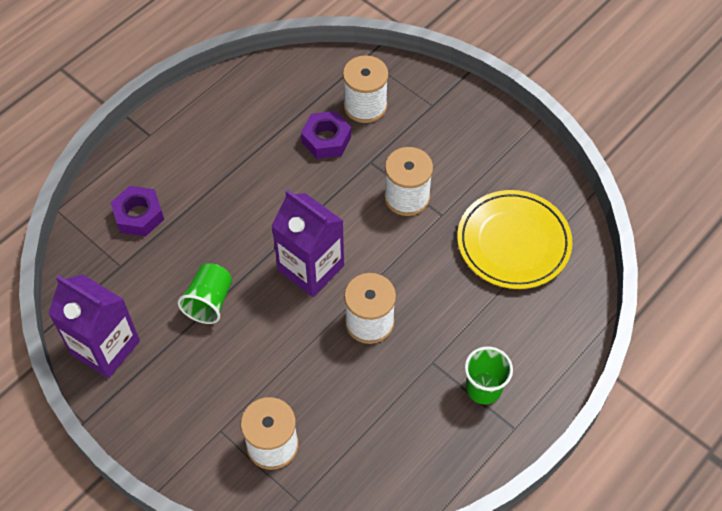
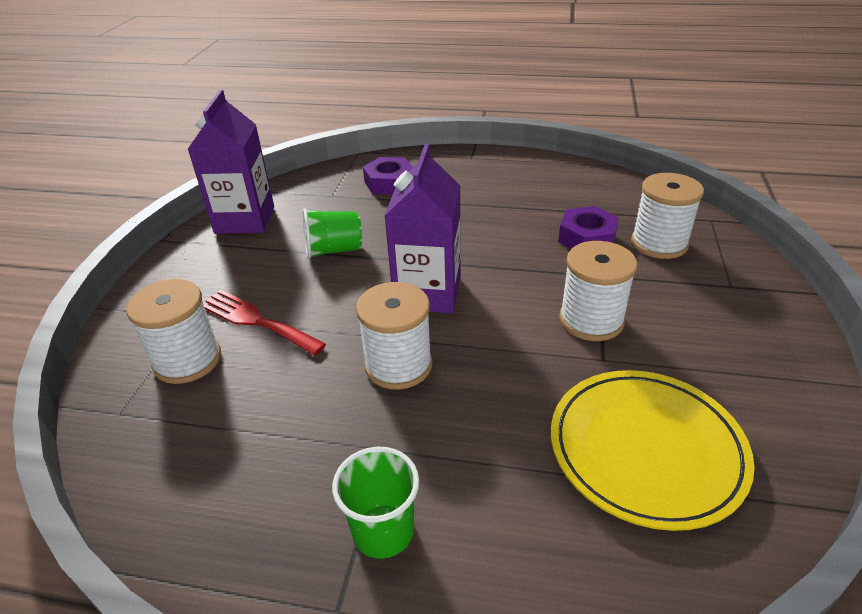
camera: 60 degrees right, 20 degrees down
(260, 387) = (256, 321): none -> red fork

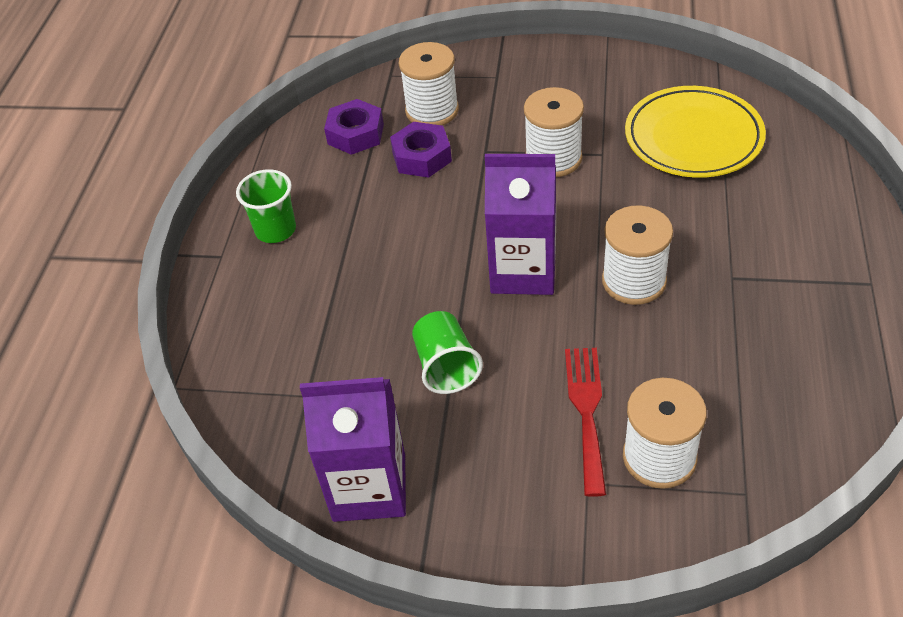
camera: 90 degrees left, 10 degrees up
(256, 321) = (586, 411): red fork -> red fork turned 150 degrees clockwise
(383, 531) = (805, 268): green cup -> green cup (275, 230)
(389, 183) = (282, 335): purple nut -> purple nut (355, 134)

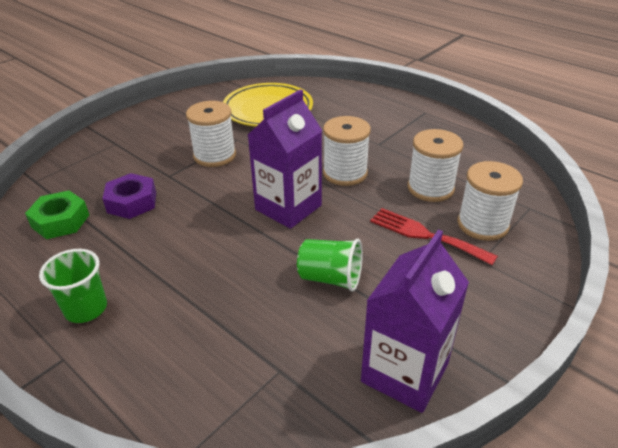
camera: 60 degrees left, 10 degrees down
(355, 134) = (60, 221): purple nut -> green nut
(432, 110) = (99, 179): white spool -> white spool (430, 188)

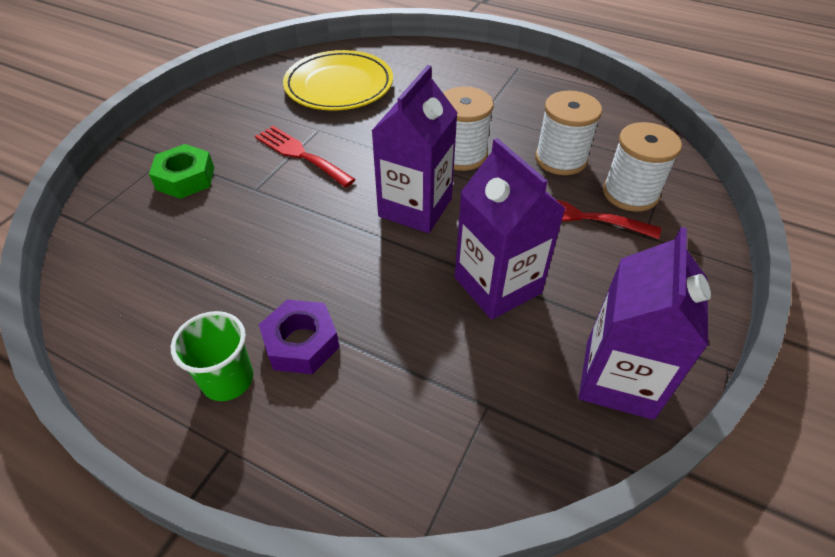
camera: 15 degrees left, 10 degrees up
(60, 221) = (142, 271): green nut -> green nut (185, 178)
(132, 202) = (223, 231): purple nut -> purple nut (301, 343)
(215, 155) = (300, 154): white spool -> red fork
(330, 278) = (497, 285): green cup -> purple carton

